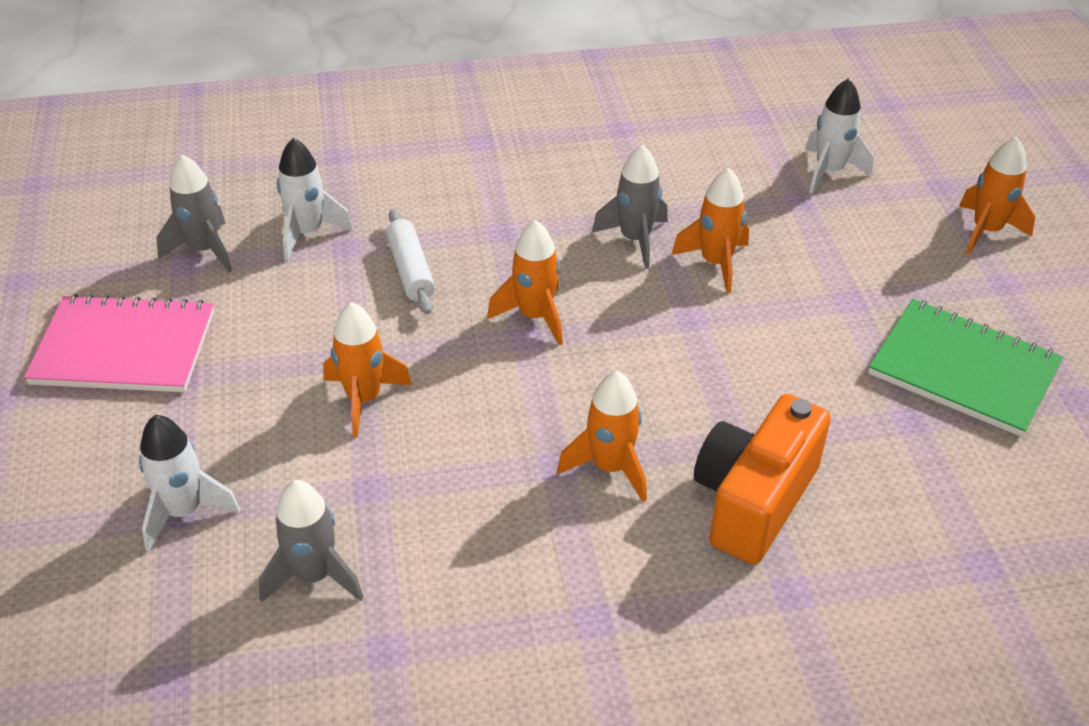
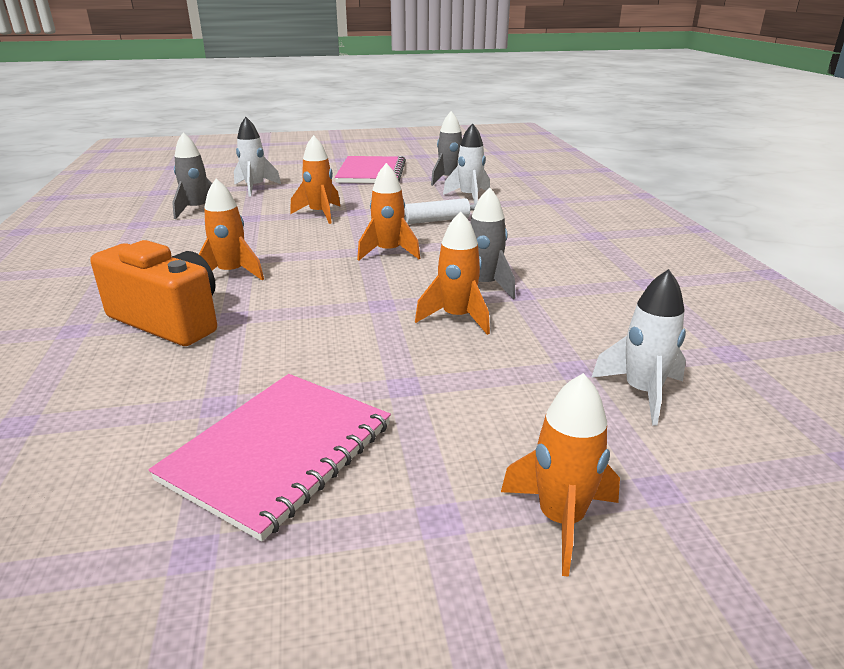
camera: 90 degrees right, 15 degrees down
(963, 370) = (278, 452): green notebook -> pink notebook

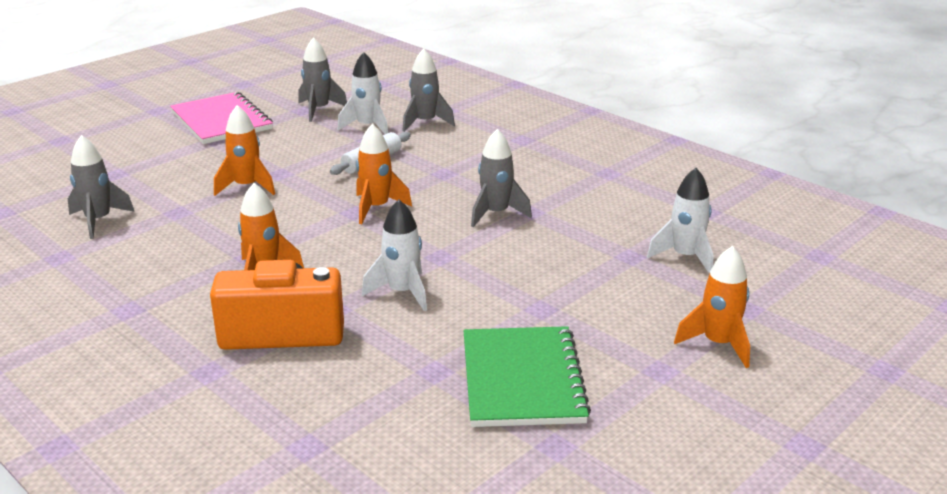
camera: 35 degrees left, 0 degrees up
(255, 188) = (117, 175): white rocket -> white rocket (402, 292)
(278, 452) = (522, 379): pink notebook -> green notebook
(457, 318) = (511, 247): orange rocket -> none
(521, 204) = (425, 122): none -> grey rocket

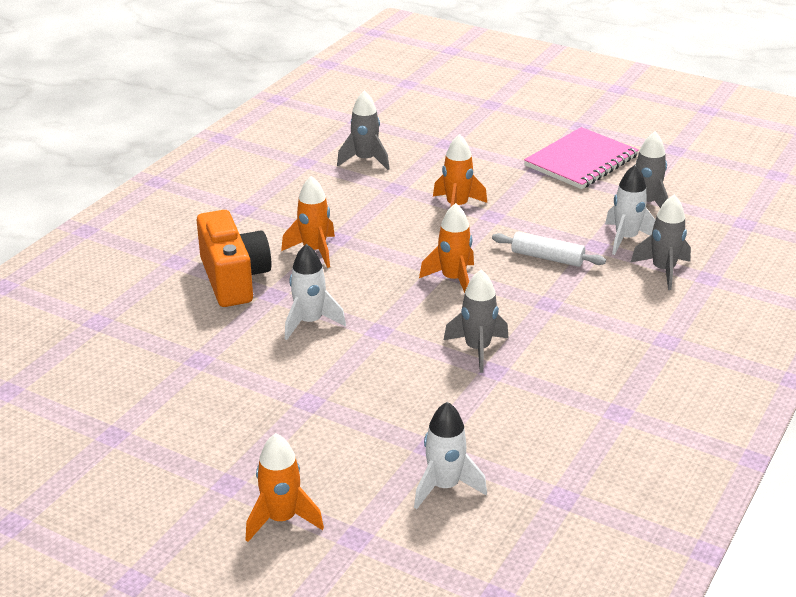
camera: 75 degrees right, 5 degrees up
(522, 379) = (197, 406): green notebook -> none

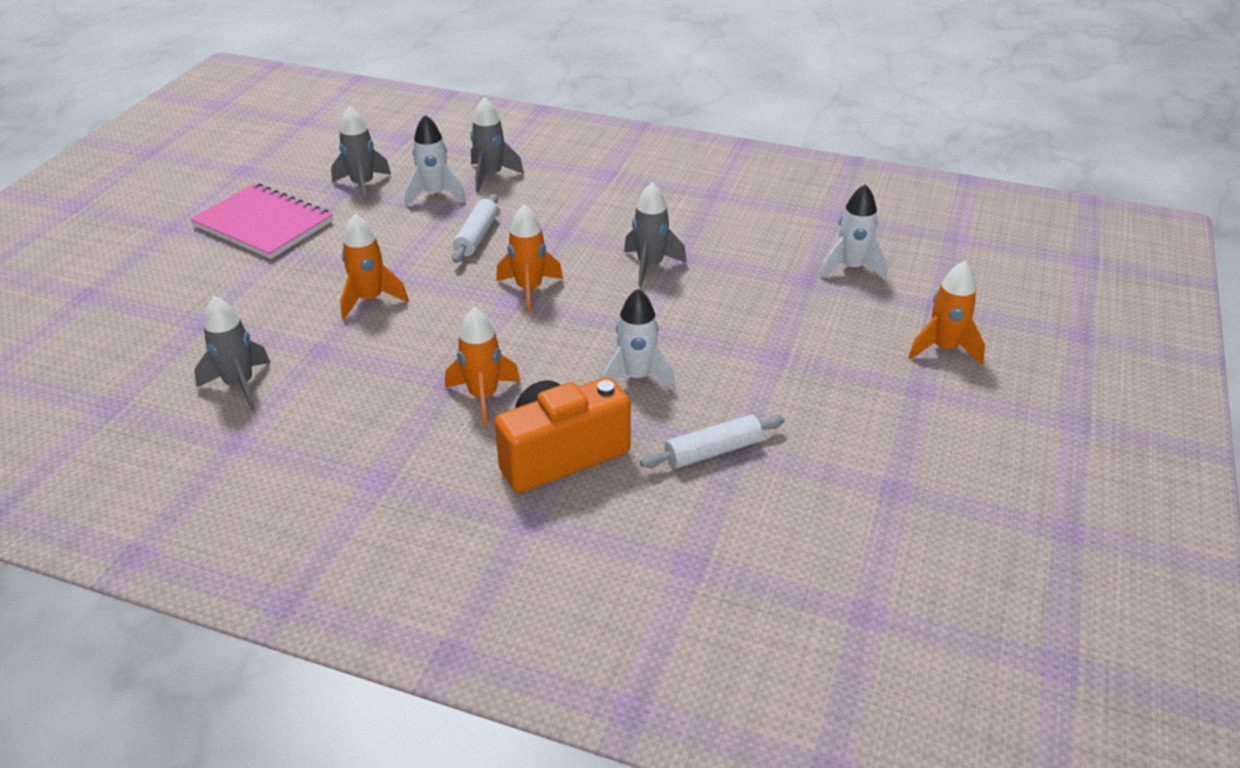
camera: 100 degrees left, 5 degrees up
(203, 348) = (712, 451): none -> white rolling pin

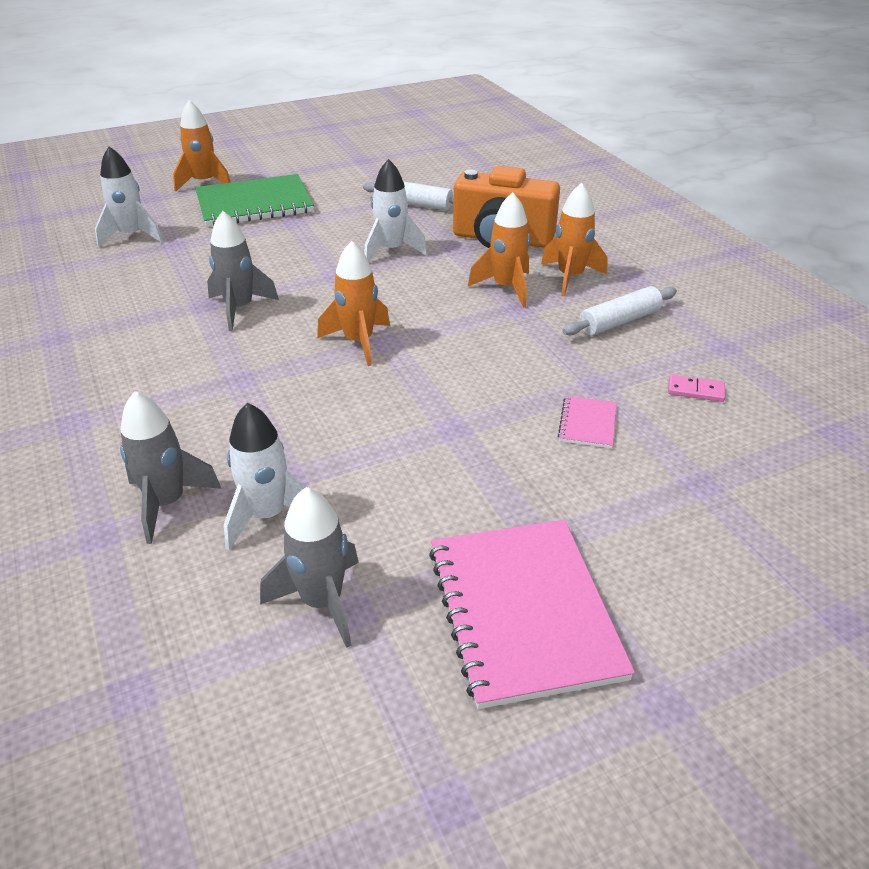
camera: 135 degrees left, 0 degrees up
(240, 385) = (695, 390): grey rocket -> pink domino
(304, 320) = (587, 423): none -> pink notebook
(370, 300) = (504, 410): orange rocket -> orange rocket (570, 277)
(477, 236) = (315, 423): white rolling pin -> white rolling pin (619, 321)
(847, 354) = (254, 204): none -> green notebook

